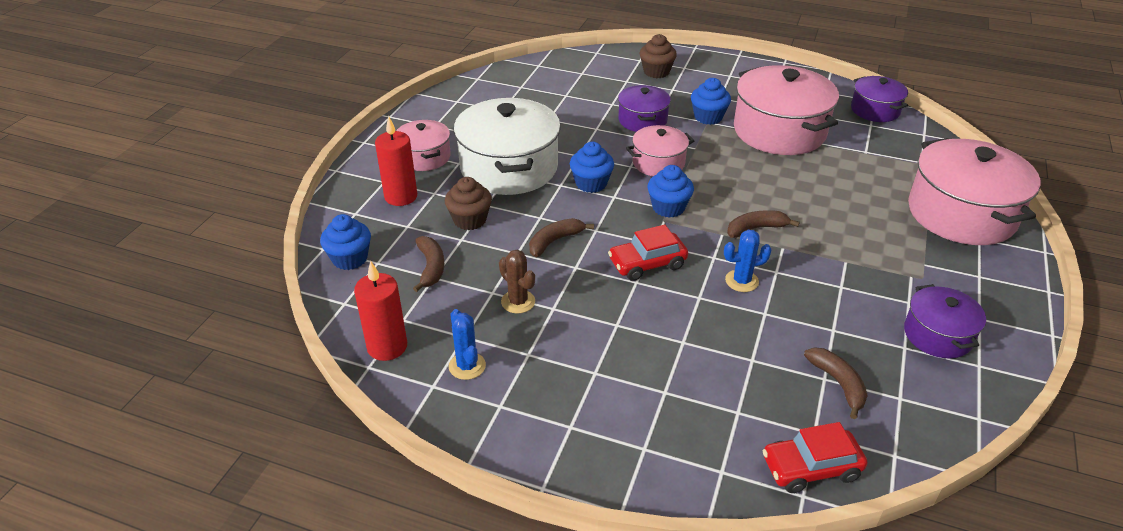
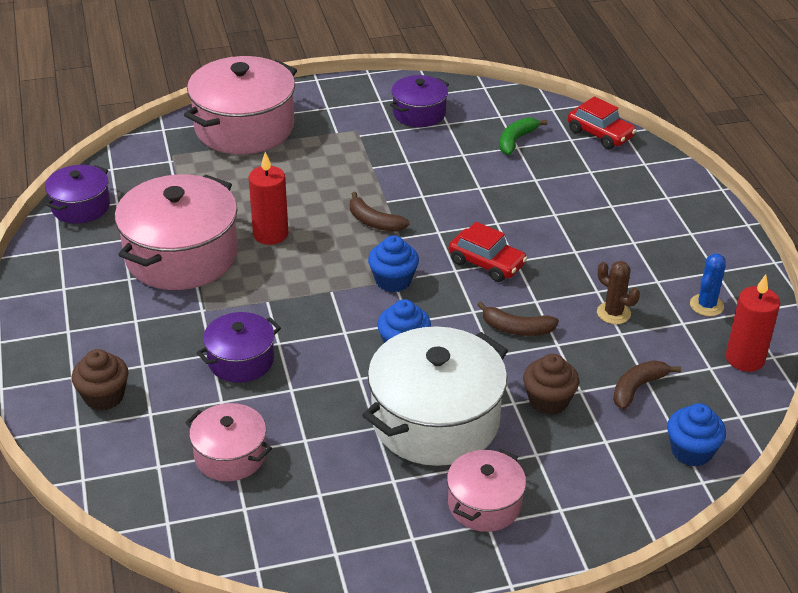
camera: 125 degrees left, 0 degrees up
(401, 196) = (570, 477): red candle -> red candle (270, 234)
(518, 302) = (613, 313): brown cactus -> brown cactus turned 60 degrees counterclockwise
(658, 163) = (321, 315): pink pot -> pink pot (230, 455)
(708, 117) = (191, 313): blue cupcake -> none
(741, 281) = (454, 208): blue cactus -> none
(838, 383) = (516, 140): brown banana -> green banana

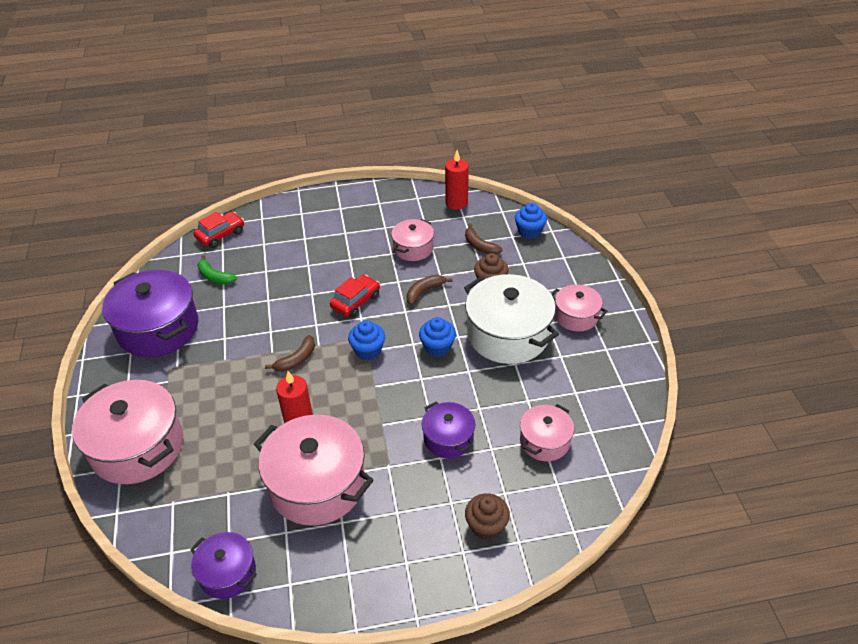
camera: 85 degrees left, 5 degrees up
(419, 113) = (158, 328): purple pot -> purple pot, size x1.84
(516, 329) = (424, 292): brown banana -> brown banana turned 150 degrees counterclockwise
(613, 313) = (413, 248): brown cactus -> pink pot
(706, 305) = (409, 211): blue cactus -> none

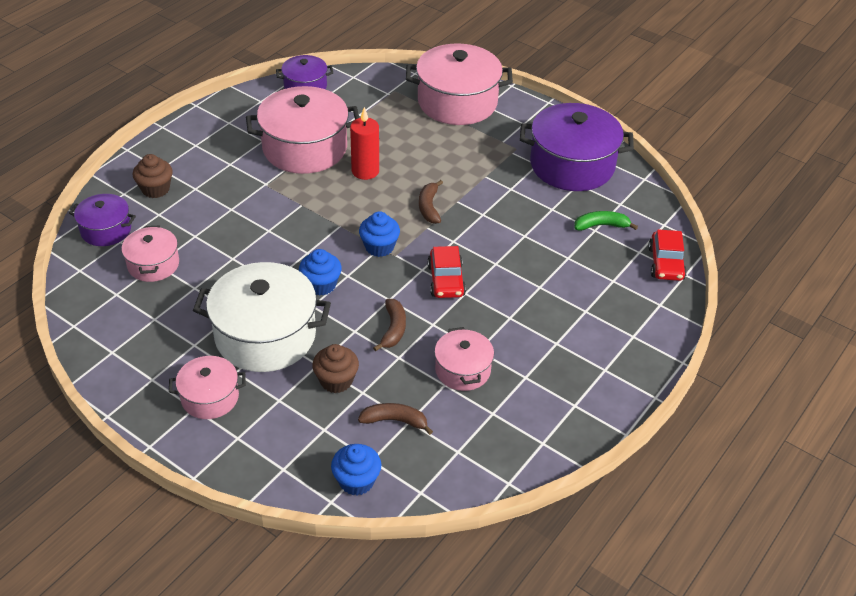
camera: 135 degrees right, 0 degrees up
(448, 438) = (237, 223): purple pot -> purple pot (106, 230)
(456, 203) = (488, 467): red candle -> none

